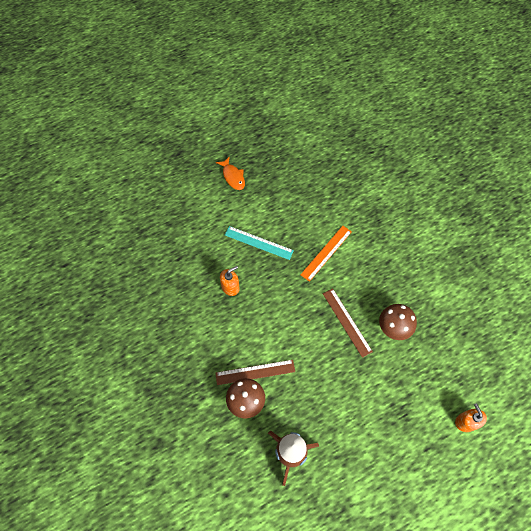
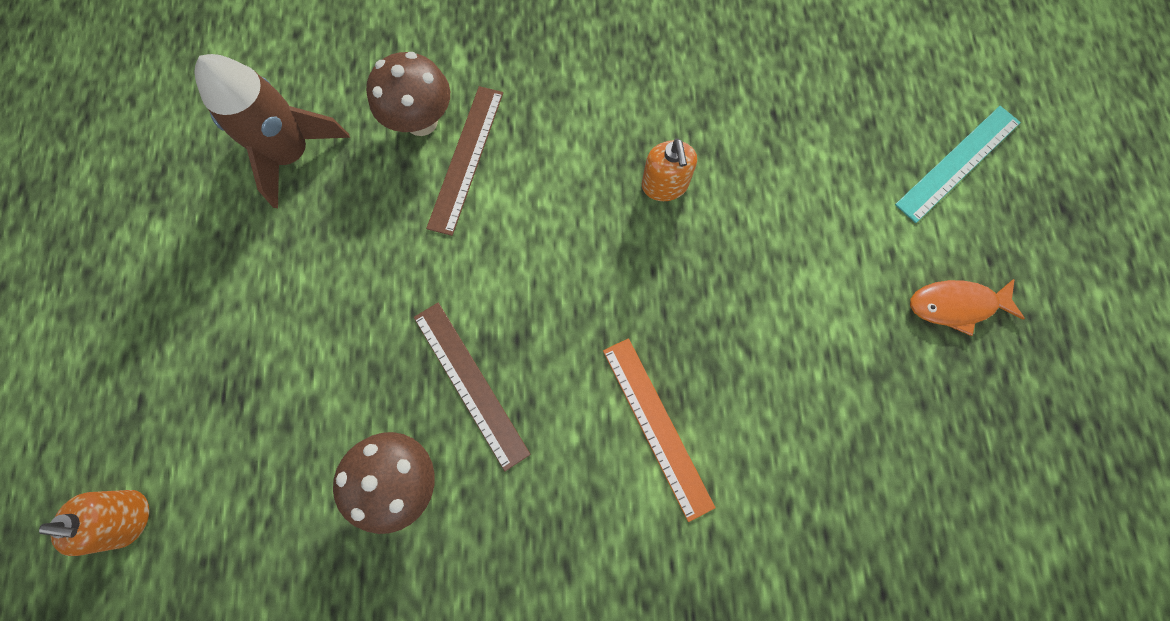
camera: 115 degrees right, 10 degrees up
(258, 243) = (747, 285): turquoise ruler -> turquoise ruler (958, 163)
(346, 322) = (470, 383): brown ruler -> brown ruler turned 60 degrees clockwise

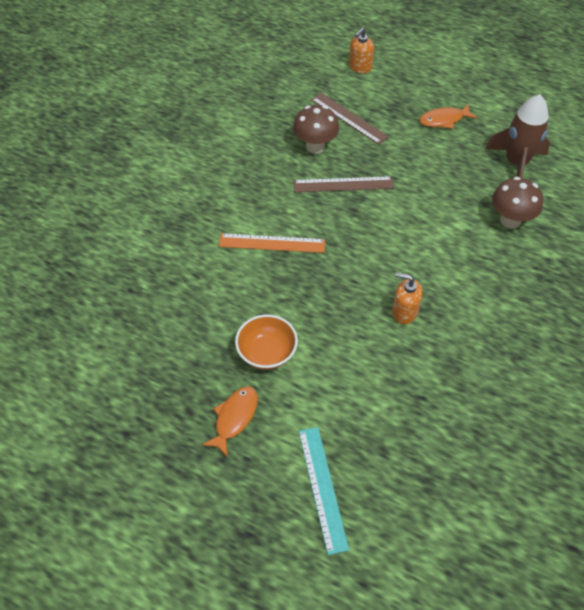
camera: 120 degrees right, 20 degrees down
(231, 297) = (444, 120): none -> orange fish
(466, 158) = (474, 230): brown ruler -> brown ruler (349, 118)
(842, 320) = (267, 353): none -> orange bowl

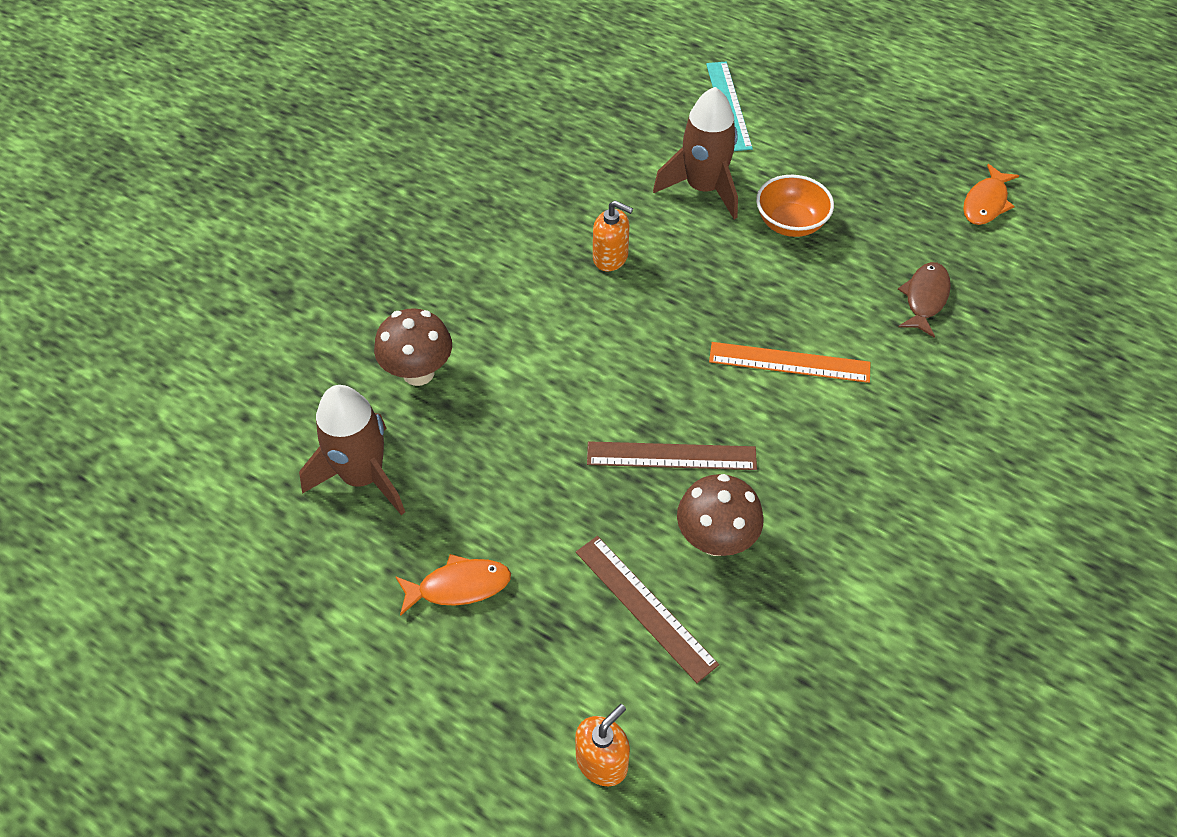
camera: 175 degrees left, 0 degrees up
(172, 295) = (925, 298): none -> brown fish
(234, 418) = (824, 164): orange fish -> orange fish (985, 203)
(339, 383) = (703, 188): none -> brown rocket

